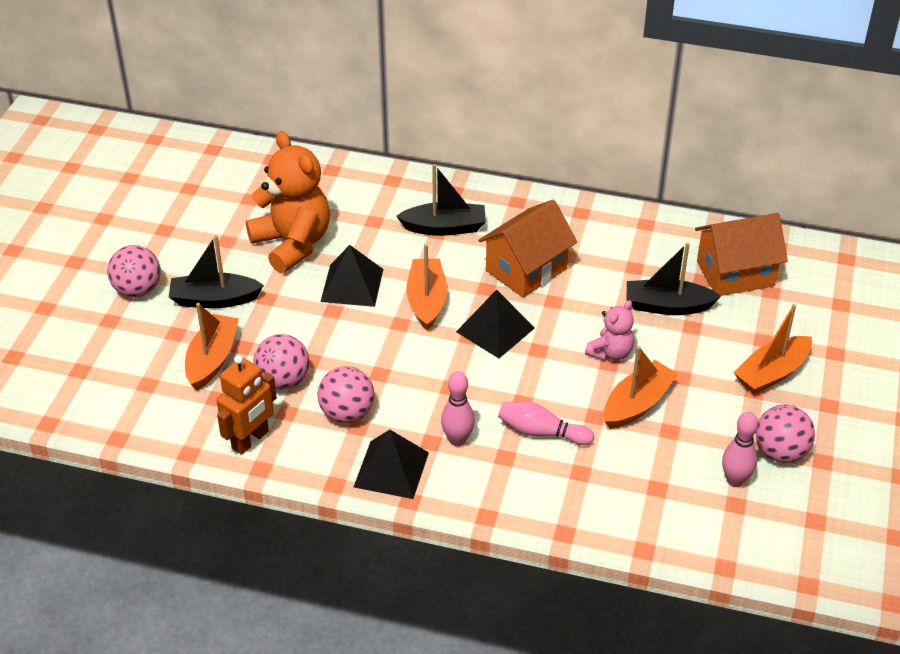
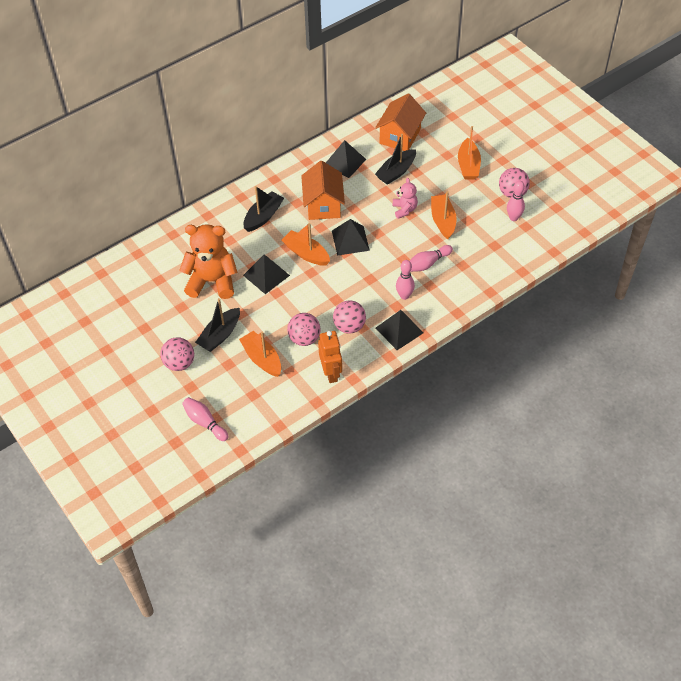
camera: 50 degrees left, 10 degrees up
(65, 365) = (205, 422): none -> pink bowling pin
(623, 247) = (344, 162): none -> black pyramid

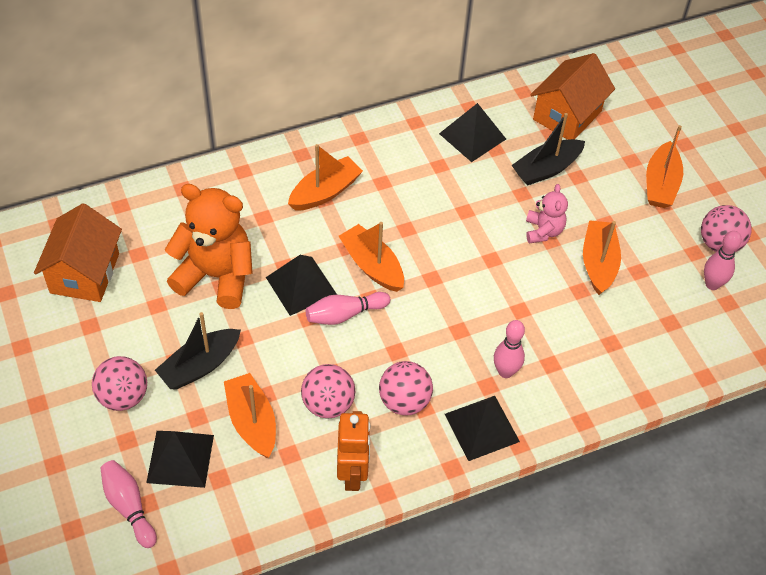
camera: 10 degrees right, 0 degrees up
(263, 216) = (325, 192): black boat -> orange boat
(323, 205) = (421, 195): orange house -> orange house (85, 273)
(350, 240) = (446, 260): black pyramid -> black pyramid (180, 458)
(427, 263) = (556, 327): pink bowling pin -> pink bowling pin (344, 314)

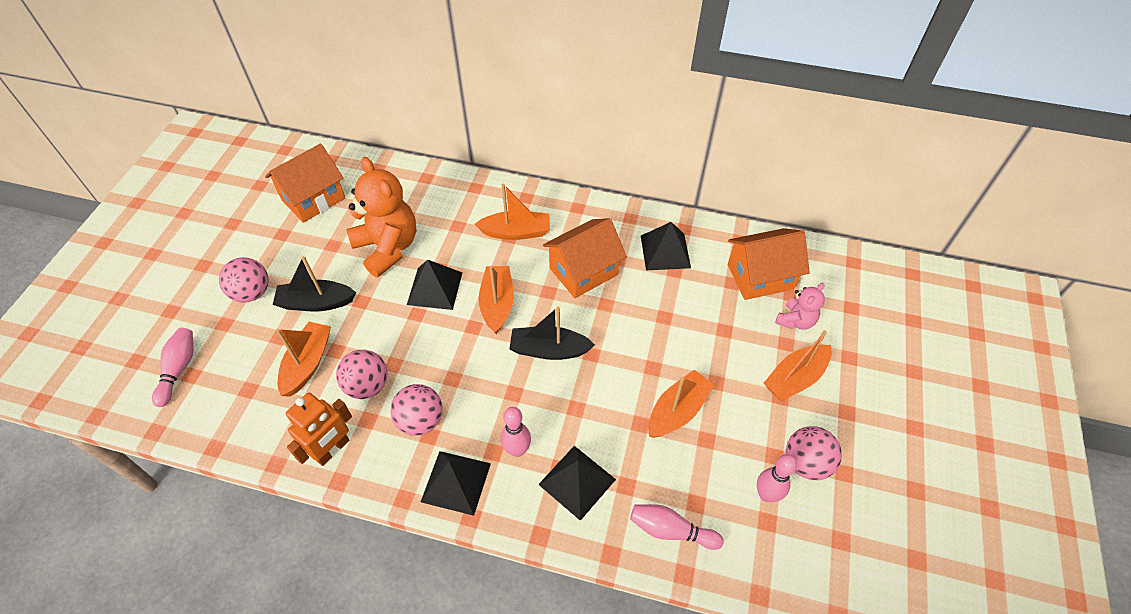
camera: 40 degrees right, 0 degrees up
(180, 458) = (240, 358): black pyramid -> black pyramid (577, 481)
(344, 314) = (443, 327): pink bowling pin -> pink bowling pin (671, 530)
(419, 193) = (583, 271): none -> orange house
(543, 231) = (654, 357): pink teddy bear -> pink teddy bear (795, 320)
(546, 169) = (703, 309): black boat -> black boat (549, 350)

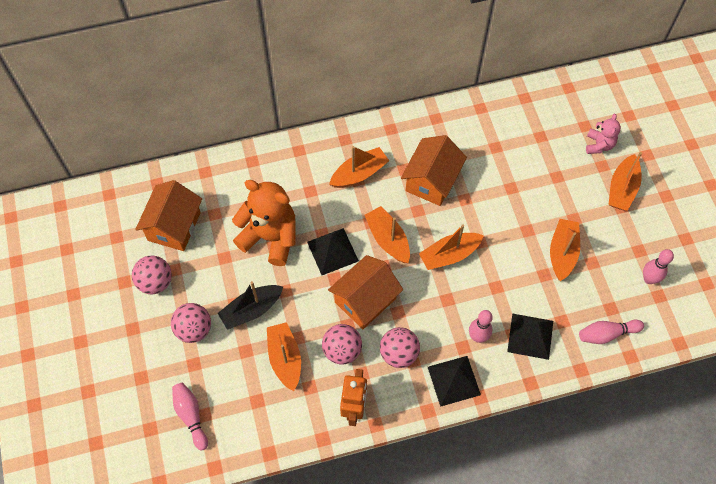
camera: 30 degrees left, 10 degrees up
(549, 350) = (449, 255): black boat -> orange boat
(665, 251) = (479, 134): black pyramid -> none
(760, 277) = (556, 122): orange house -> orange house (365, 300)
(806, 463) = (660, 245): pink ball -> pink ball (155, 282)

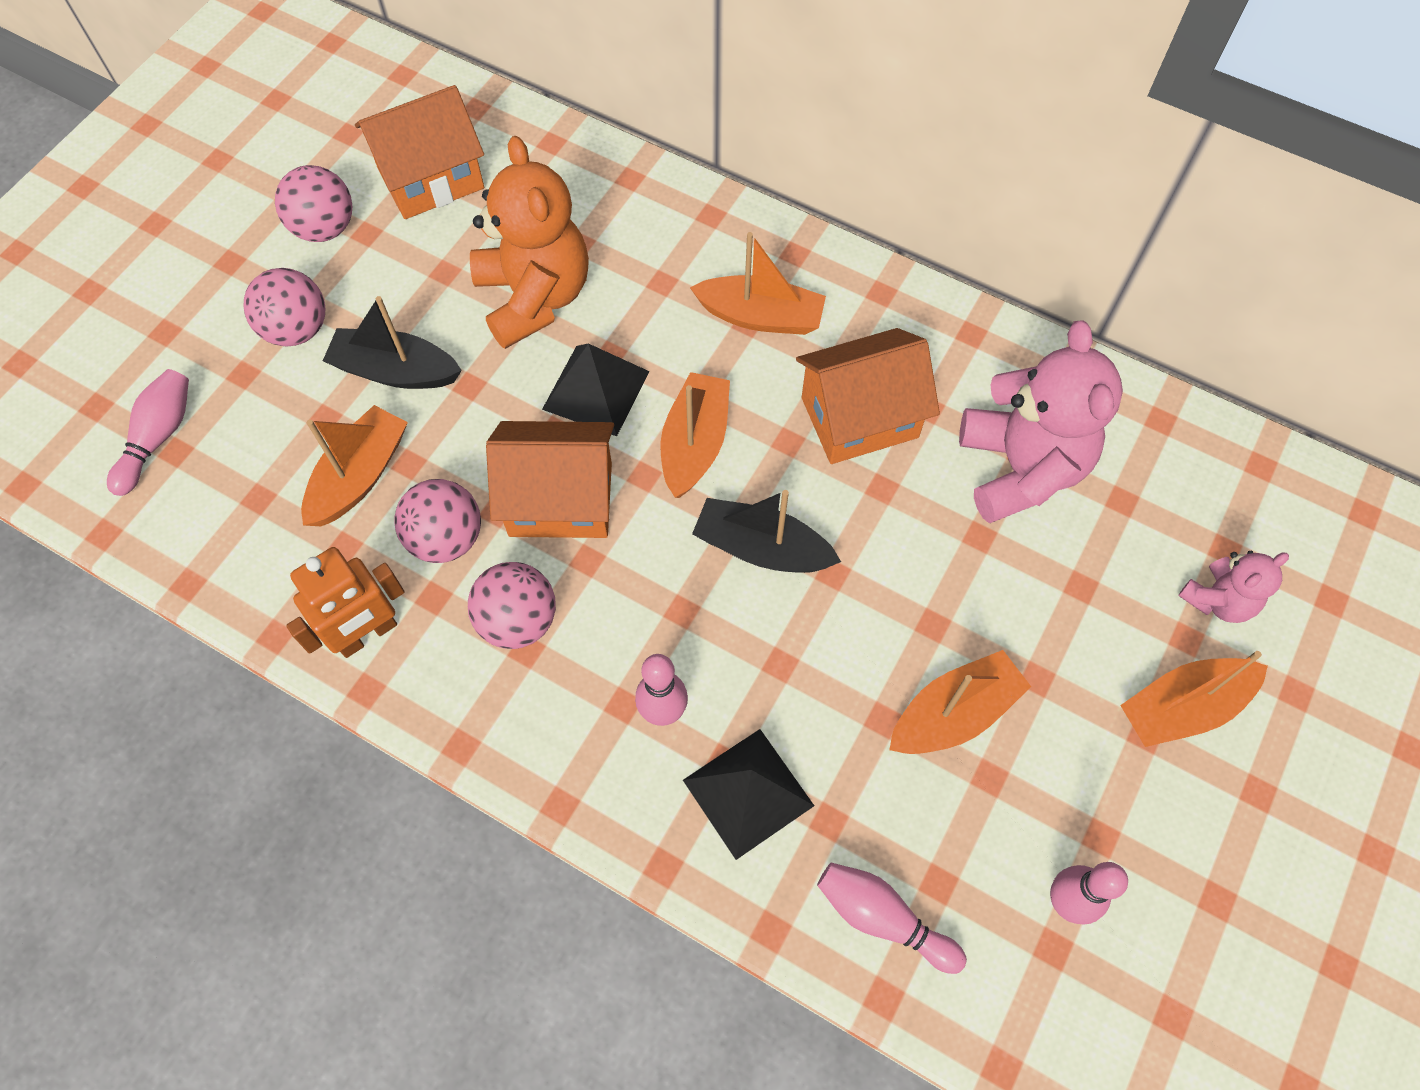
camera: 45 degrees right, 0 degrees up
(449, 255) = (761, 548): orange boat -> black boat
(454, 380) = (550, 741): black pyramid -> none
(500, 153) = (1020, 468): none -> pink teddy bear

